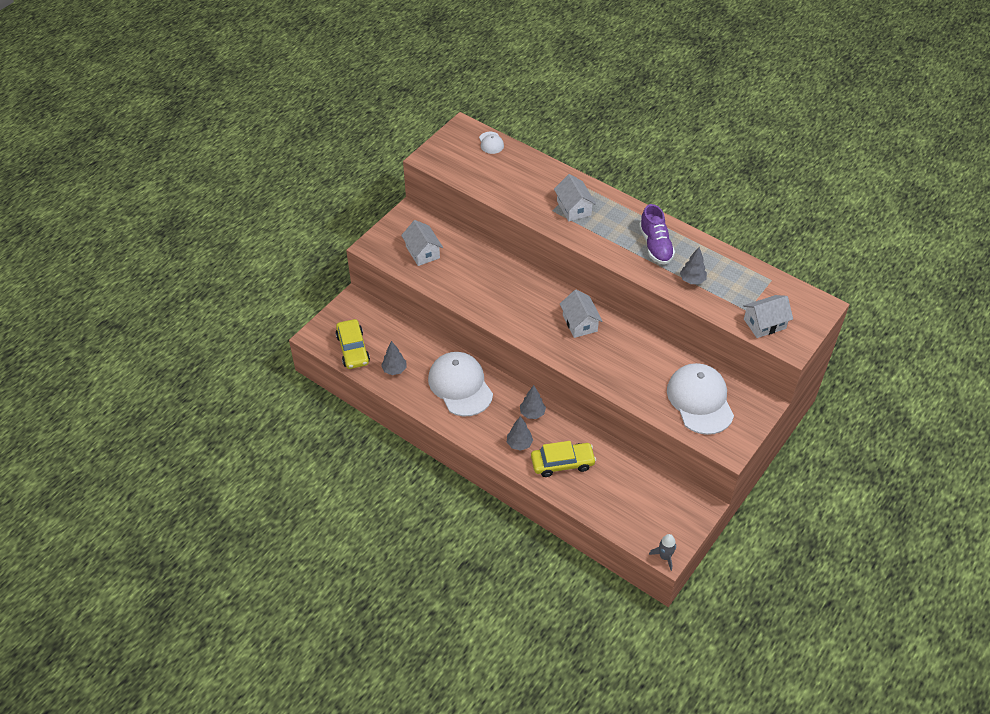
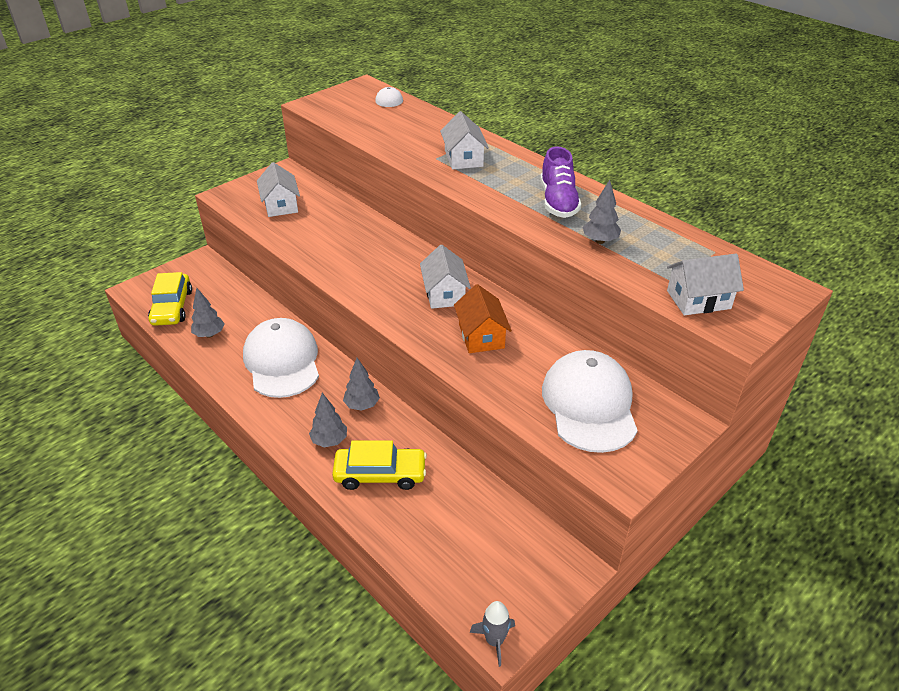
camera: 10 degrees right, 10 degrees down
(616, 356) = (481, 336): none -> orange house

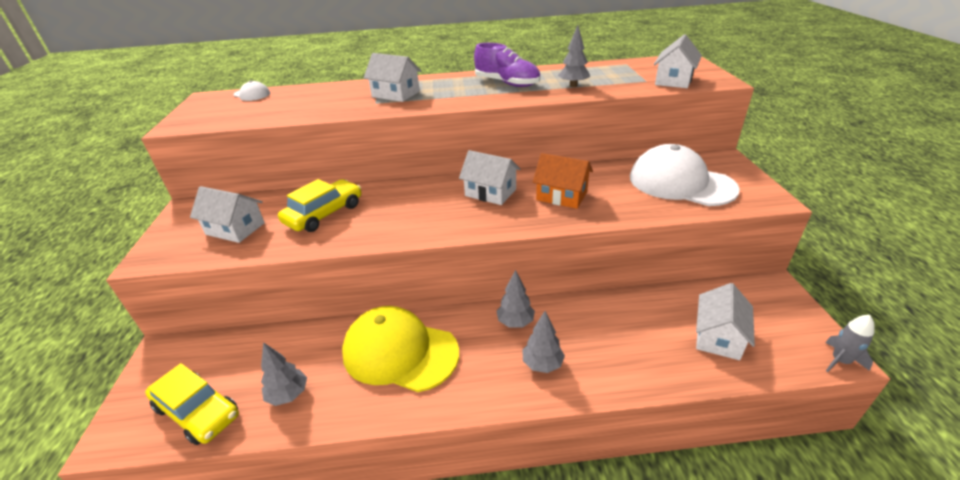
camera: 50 degrees left, 5 degrees down
(282, 361) = (400, 352): white cap -> yellow cap
(380, 474) = (611, 348): yellow car -> yellow car (324, 214)
(453, 540) = (718, 337): none -> white house

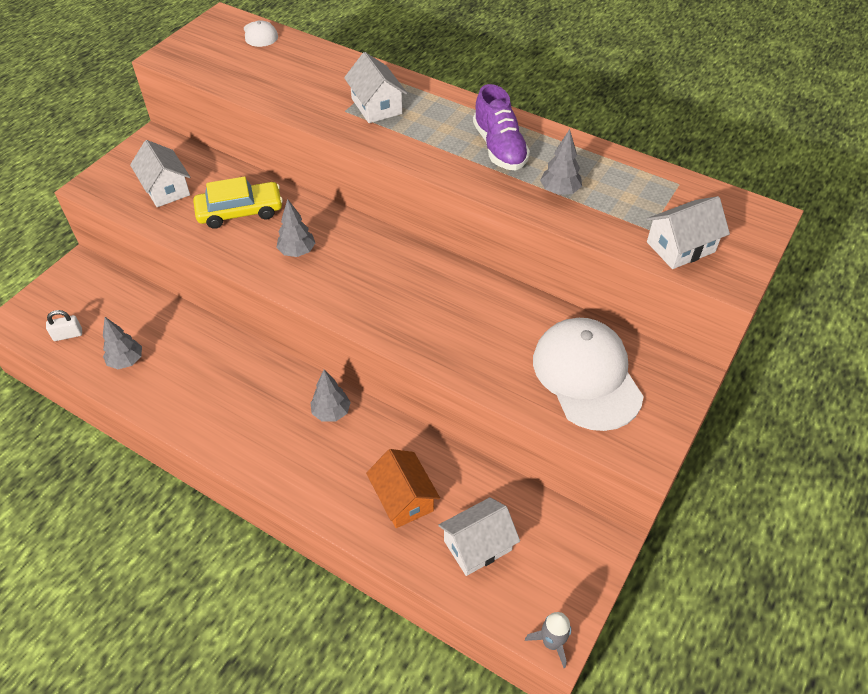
camera: 35 degrees right, 15 degrees up
(197, 411) = (68, 335): yellow car -> white padlock
(400, 352) = (224, 378): yellow cap -> none
(490, 192) = (394, 271): white house -> none
(542, 364) = (310, 462): grey tree -> grey tree (297, 252)
(561, 196) = (451, 317): orange house -> orange house (403, 498)

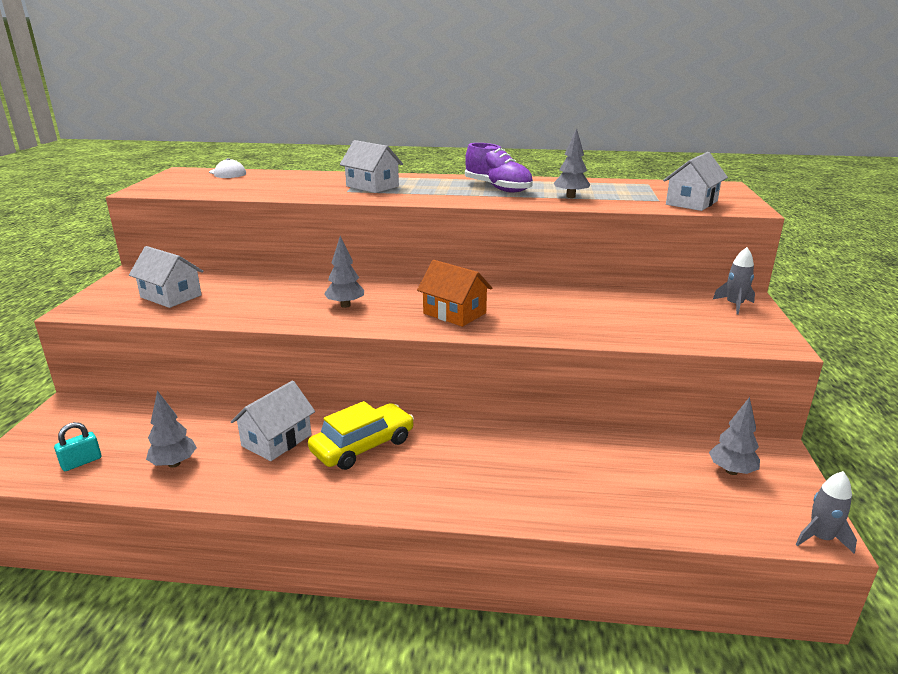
camera: 25 degrees left, 25 degrees down
(68, 335) = (81, 462): white padlock -> turquoise padlock
(240, 212) = (264, 295): yellow car -> yellow car (363, 446)
(331, 412) = (442, 439): grey tree -> grey tree (731, 471)
(403, 498) = (572, 479): orange house -> orange house (454, 313)
(477, 545) = (676, 490): white house -> white house (276, 440)
(586, 376) = (676, 316): white cap -> none
(664, 380) = (734, 305): none -> grey rocket

